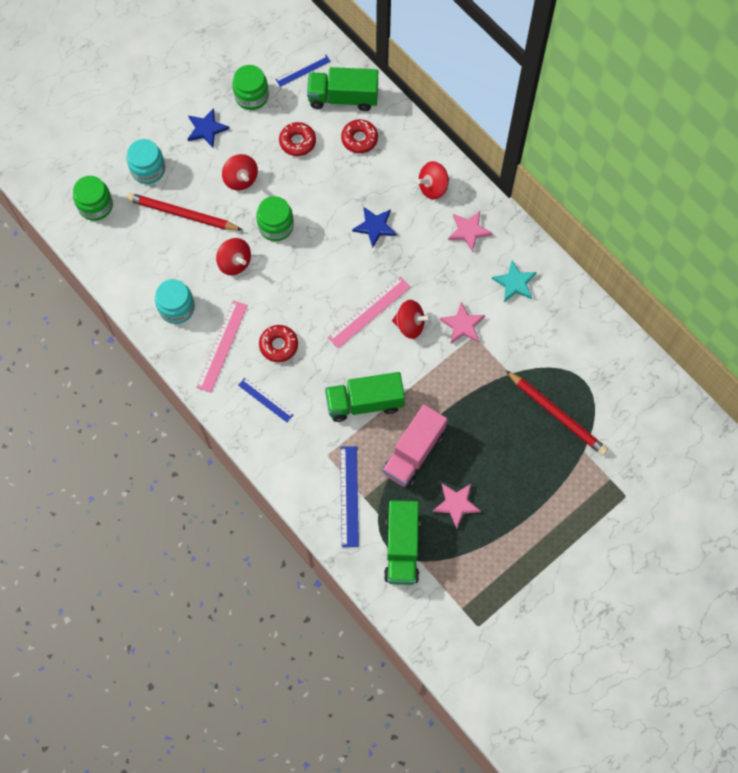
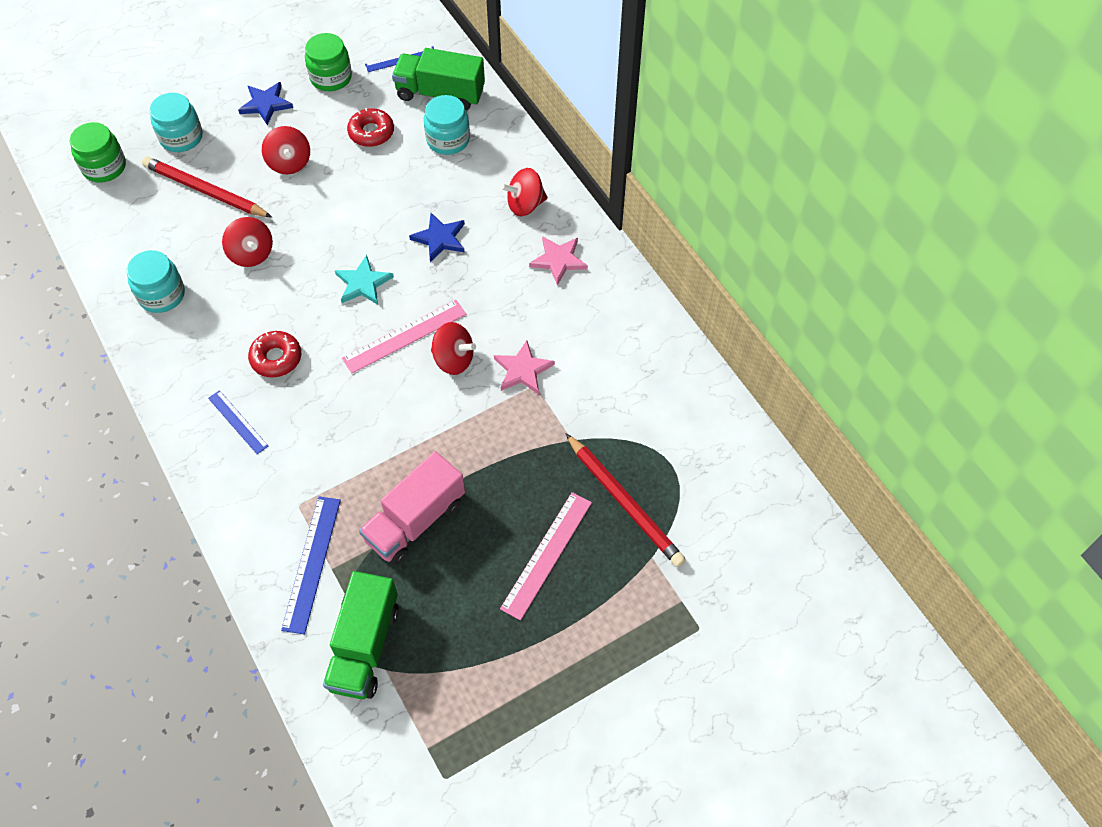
camera: 10 degrees right, 10 degrees down
(222, 346) = (203, 347): pink ruler -> pink ruler (546, 554)
(276, 226) = (316, 220): green jar -> none
(359, 139) = (448, 140): red donut -> turquoise jar
(364, 403) = (367, 446): green truck -> none
(456, 504) = (456, 599): pink star -> none
(514, 283) = (604, 329): turquoise star -> turquoise star (363, 283)

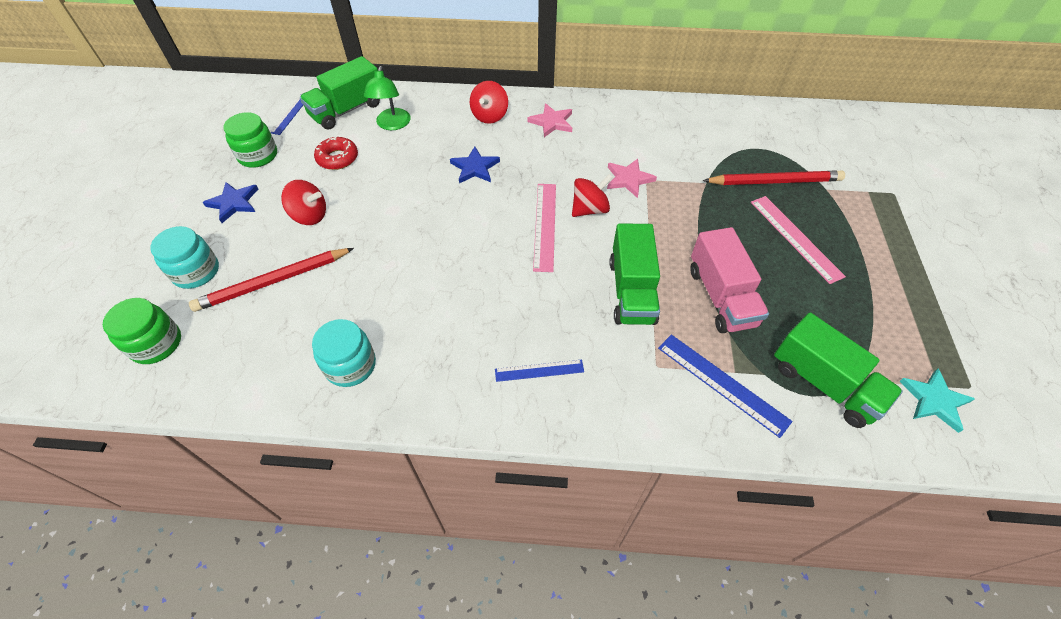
camera: 55 degrees left, 5 degrees down
(251, 254) = (373, 281): red spinning top -> none
(276, 358) = (496, 313): red donut -> none
(363, 283) = (473, 226): turquoise star -> turquoise star (934, 400)
(371, 445) = (631, 291): none -> green truck
(448, 140) = (392, 125): turquoise jar -> green lamp

